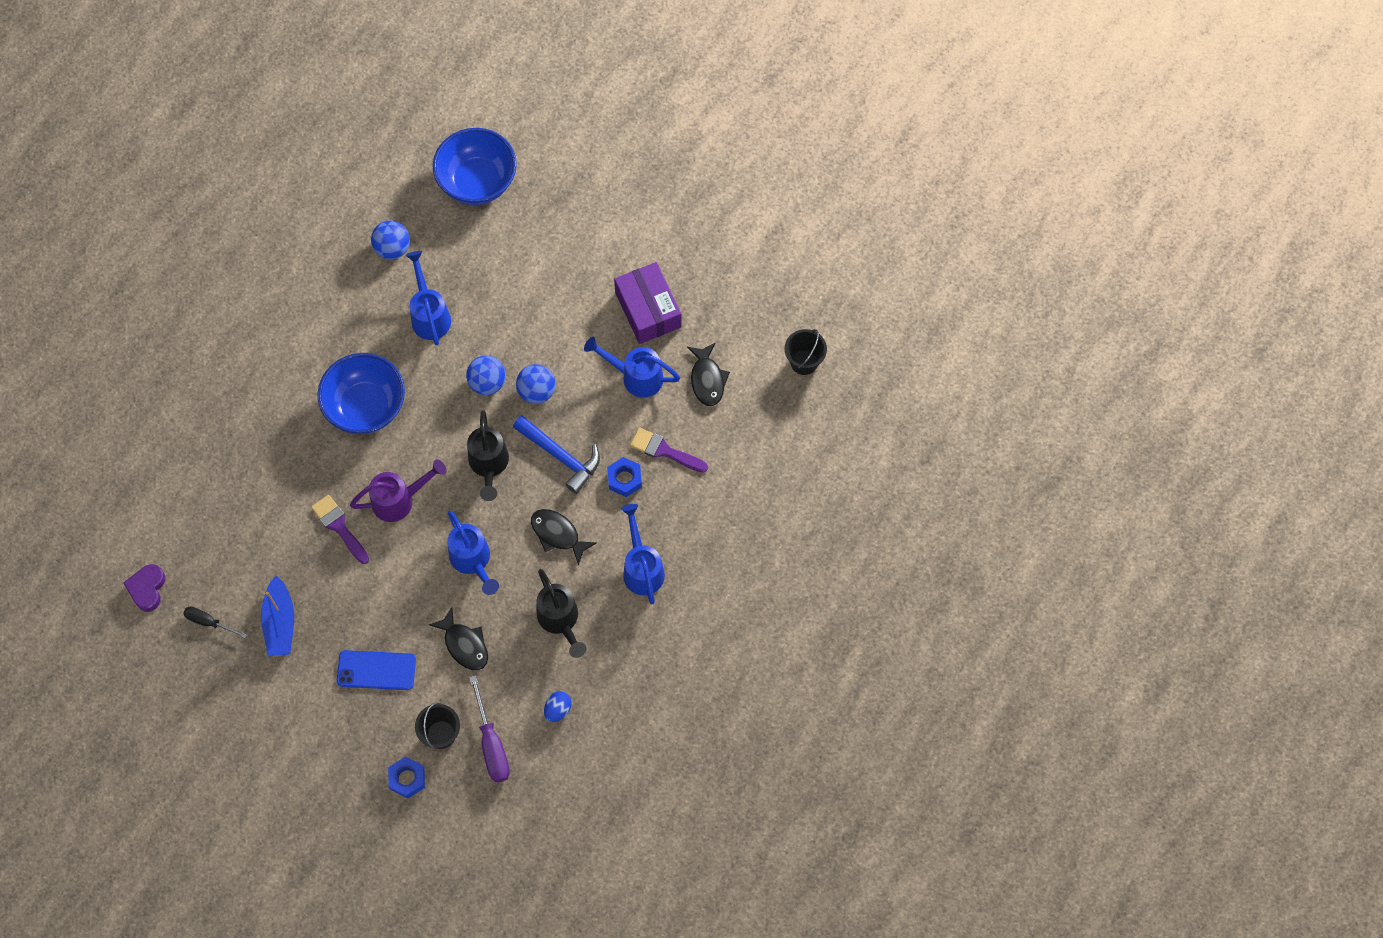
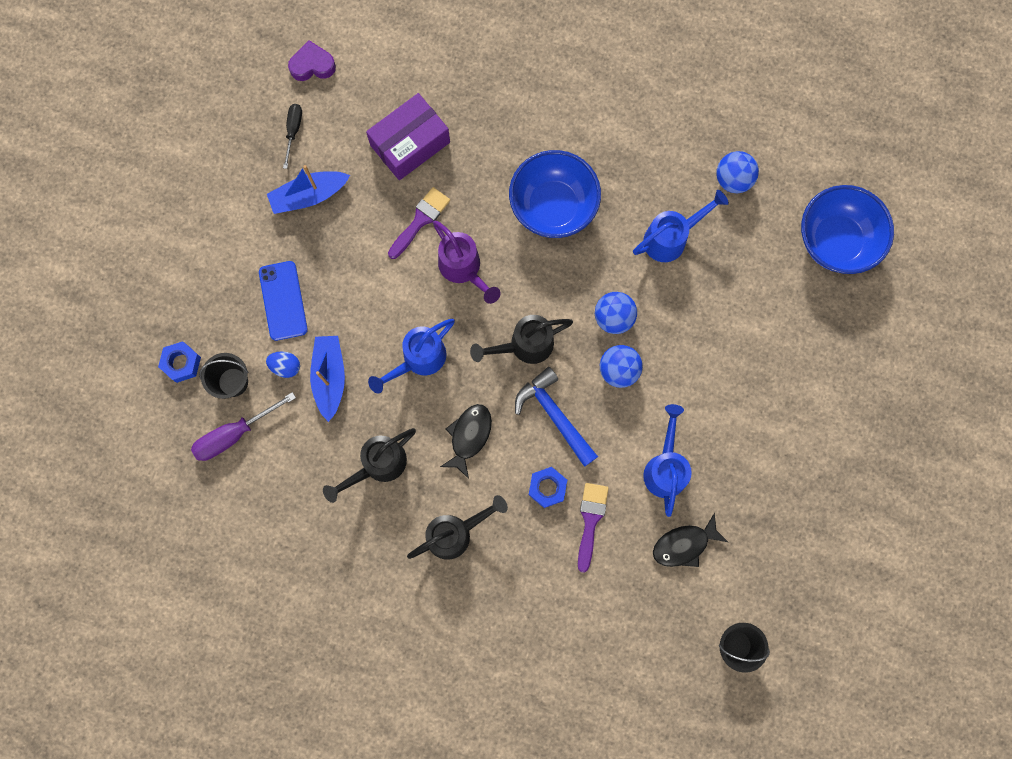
camera: 75 degrees right, 10 degrees up
(464, 644) = (329, 377): black fish -> blue boat
(558, 709) = (284, 489): blue egg -> blue egg (286, 366)
(561, 456) = (554, 415): blue hammer -> blue hammer turned 120 degrees clockwise
(642, 568) = (455, 533): blue watering can -> black watering can
(648, 310) = (745, 459): purple box -> purple box (410, 144)

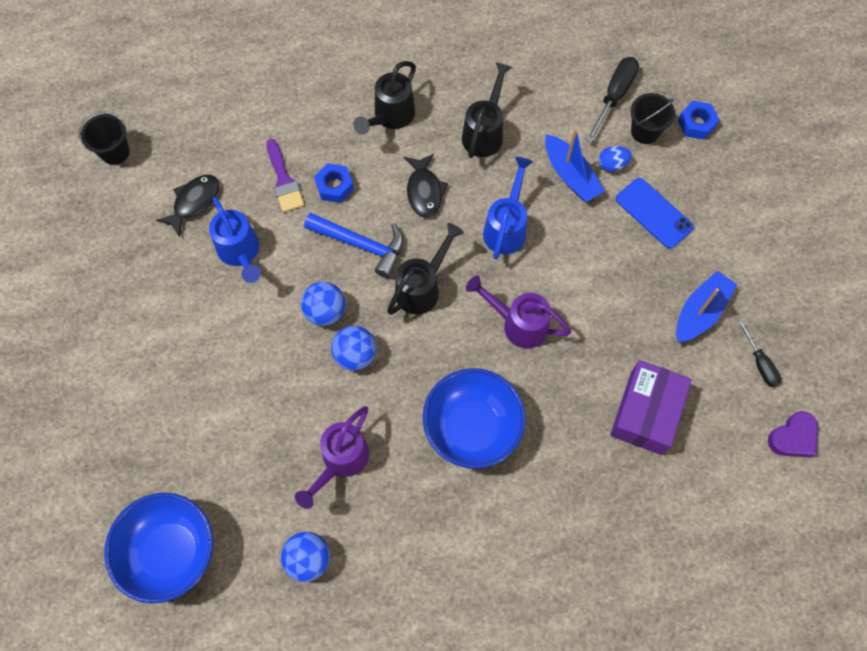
camera: 150 degrees right, 10 degrees down
(234, 434) = (614, 96): purple screwdriver -> black screwdriver
(420, 220) = (586, 345): purple brush -> none
(671, 238) = (340, 461): blue watering can -> purple watering can

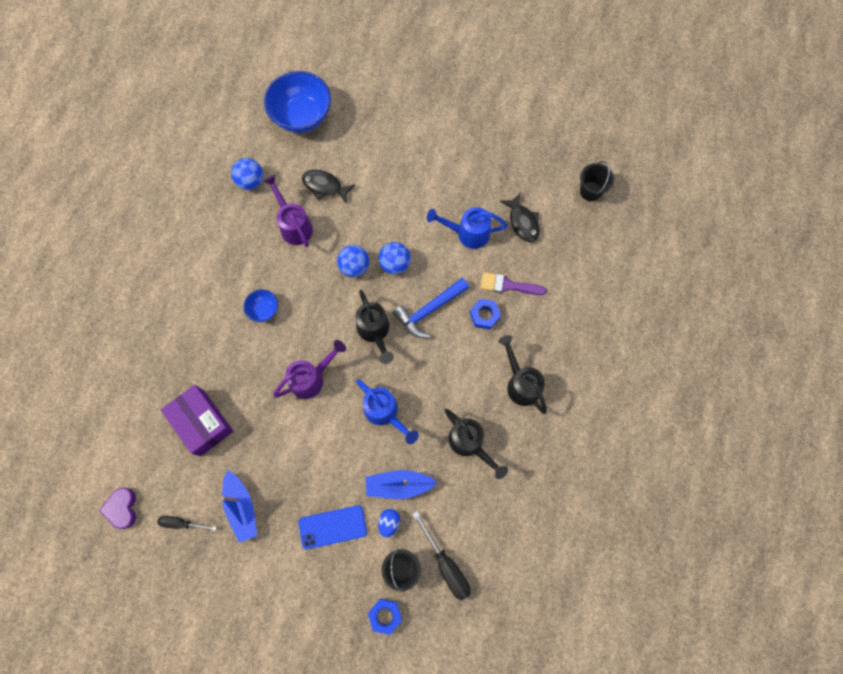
camera: 120 degrees right, 5 degrees up
(424, 191) = (446, 373): black fish -> black fish (325, 186)
(472, 428) = (264, 310): blue bowl -> blue bowl, size x0.48

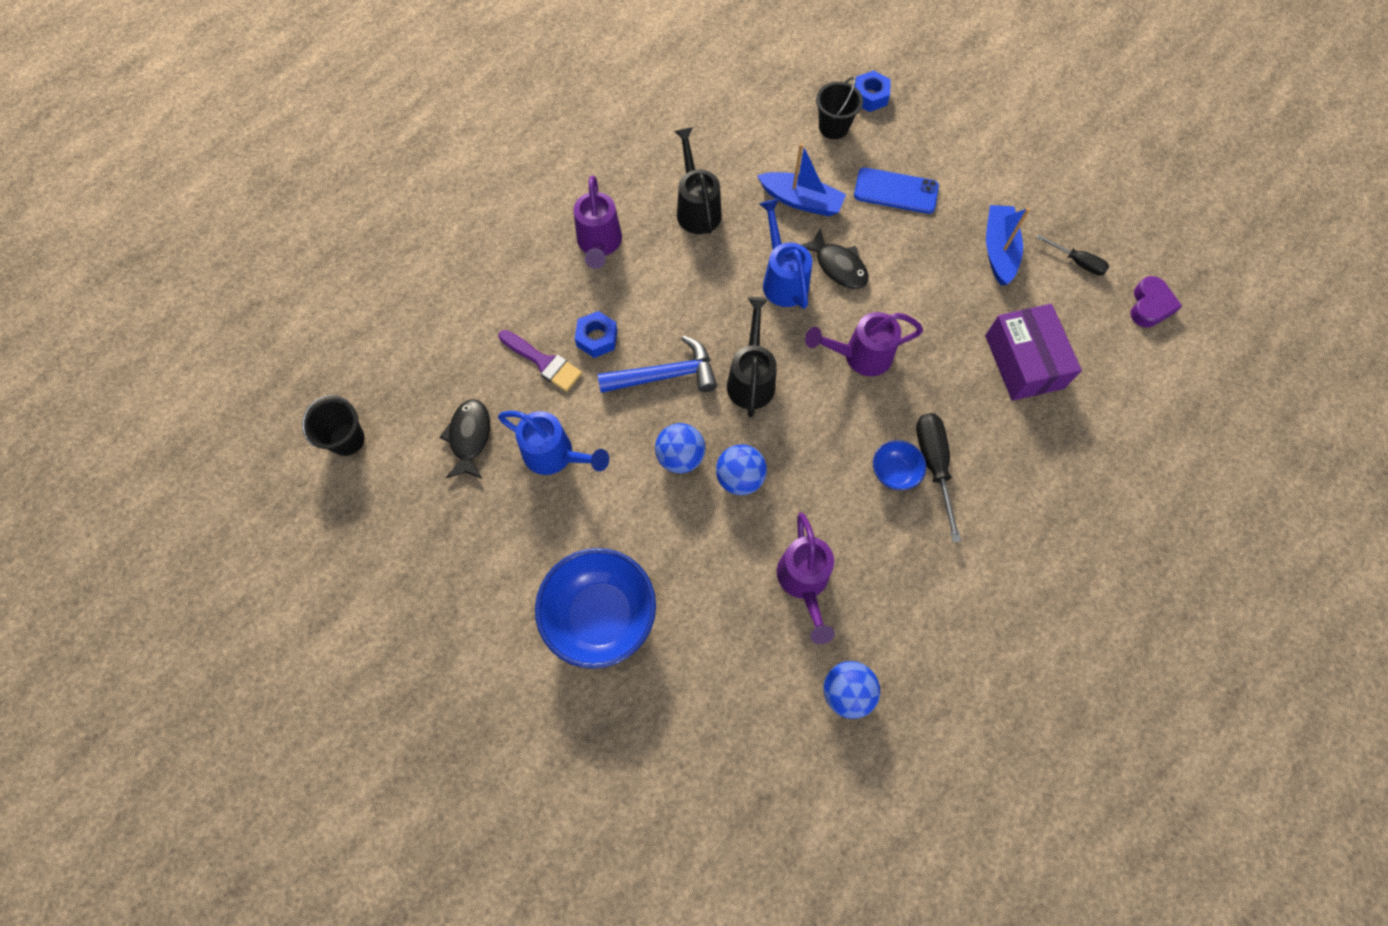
camera: 155 degrees left, 5 degrees down
(302, 116) = (714, 781): blue bowl -> blue bowl (600, 616)
(325, 186) = (730, 627): black fish -> black fish (838, 266)
(389, 522) = (829, 171): blue egg -> none
(446, 564) = (784, 112): black screwdriver -> black screwdriver (933, 465)
(520, 383) = (599, 245): black watering can -> purple watering can

